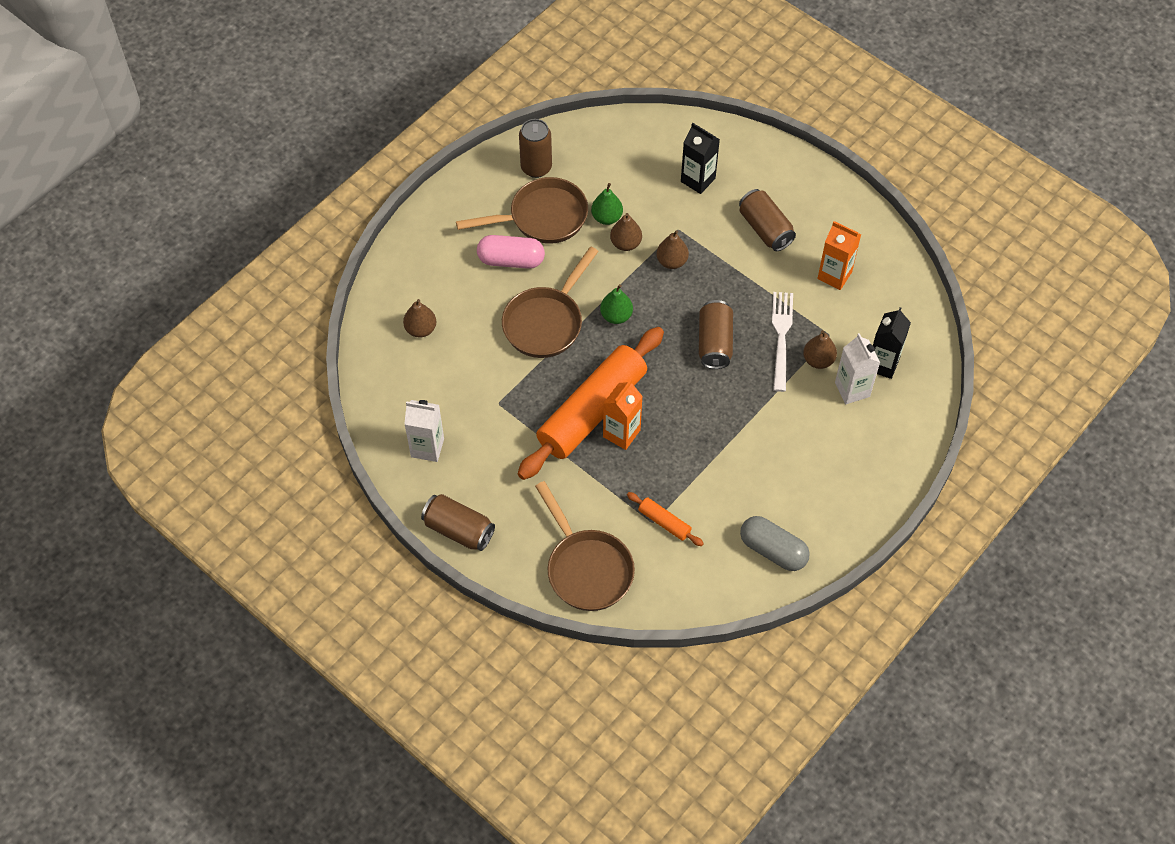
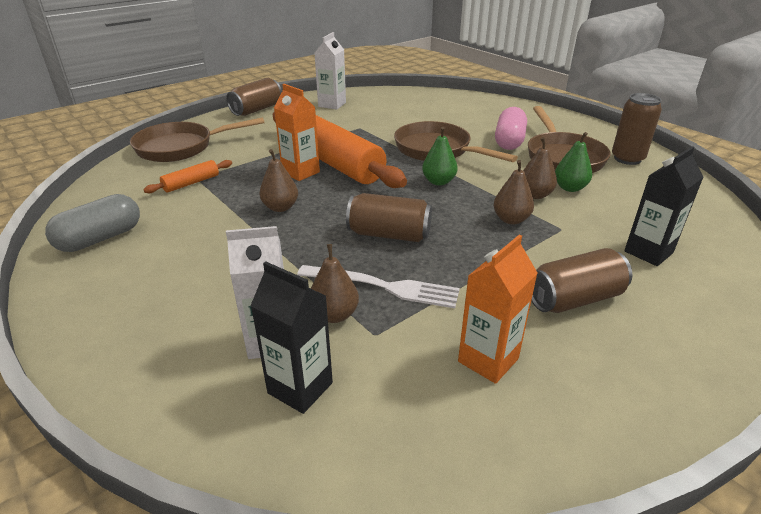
camera: 100 degrees right, 25 degrees down
(421, 329) = (439, 108): brown pear -> brown pear (280, 207)

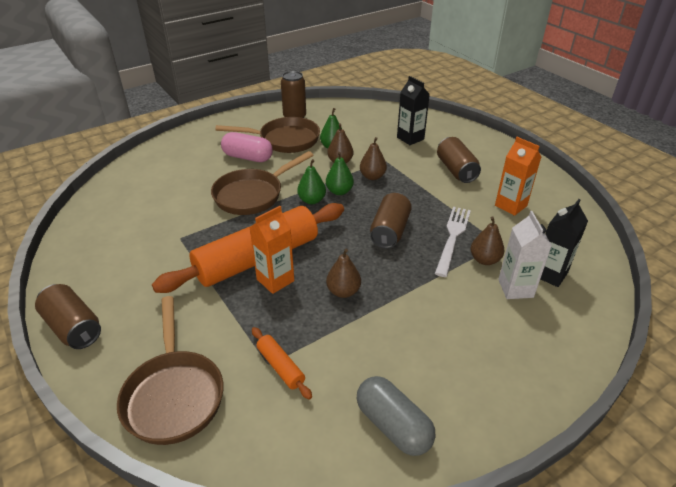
camera: 85 degrees left, 5 degrees up
(332, 104) = (97, 257): white carton -> none
(464, 197) = (339, 191): none -> green pear

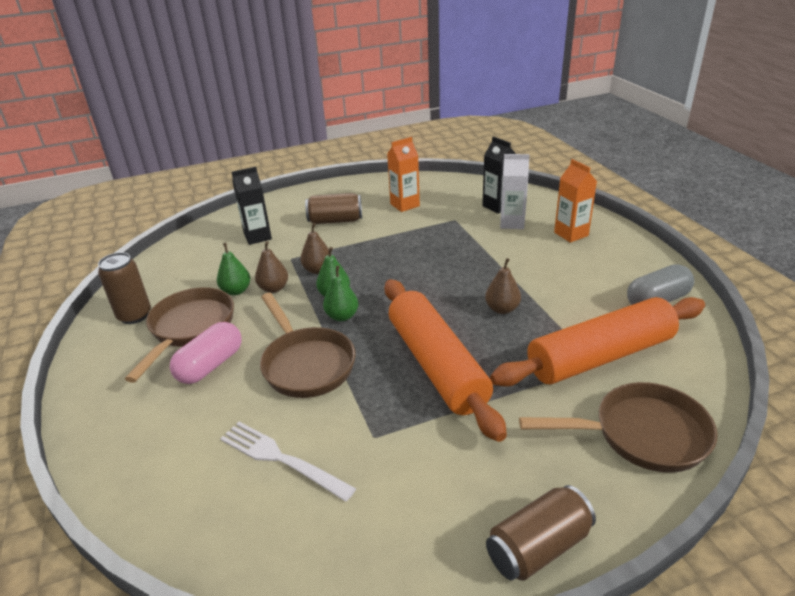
camera: 75 degrees left, 5 degrees down
(275, 280) = (477, 353): orange carton -> orange carton (571, 234)
(280, 366) = (600, 356): orange rolling pin -> orange rolling pin, size x2.43
(390, 231) = (418, 271): brown can -> none
(452, 237) = (438, 239): white fork -> white fork (280, 458)
(484, 260) = (474, 230): brown pear -> none

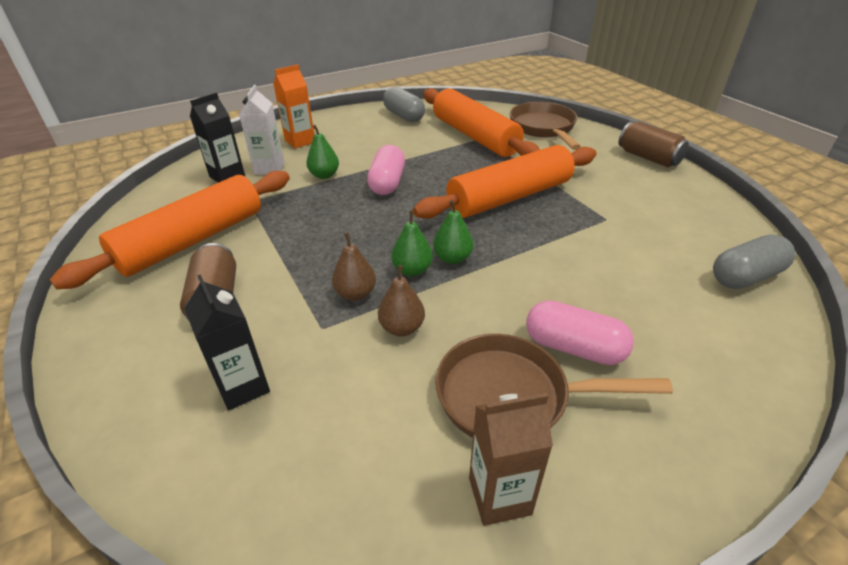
camera: 100 degrees left, 5 degrees up
(134, 315) = (499, 496): brown can -> brown carton
(226, 528) = (745, 277): none -> grey capsule
(236, 291) = (411, 369): green pear -> green pear (324, 175)
(280, 458) = (662, 263): white fork -> none
(306, 364) = (538, 270): brown pan -> none
(404, 205) = (192, 240): orange carton -> orange rolling pin
(478, 285) = (387, 183): none -> pink capsule
(502, 309) = (424, 171): brown pear -> none

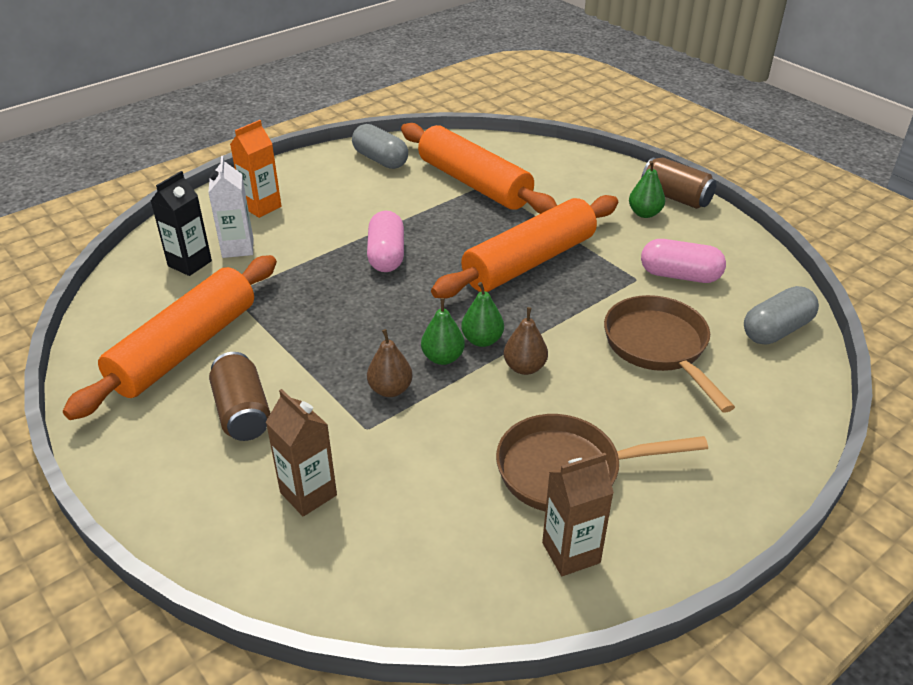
camera: 10 degrees left, 0 degrees up
(243, 387) = (308, 494): black carton -> brown carton
(324, 175) = (308, 252): green pear -> green pear (644, 213)
(402, 328) = (448, 419): brown pear -> brown pear (524, 367)
(543, 128) = (553, 166): brown pan -> brown pan (659, 347)
(573, 348) = (618, 419): pink capsule -> pink capsule (679, 275)

